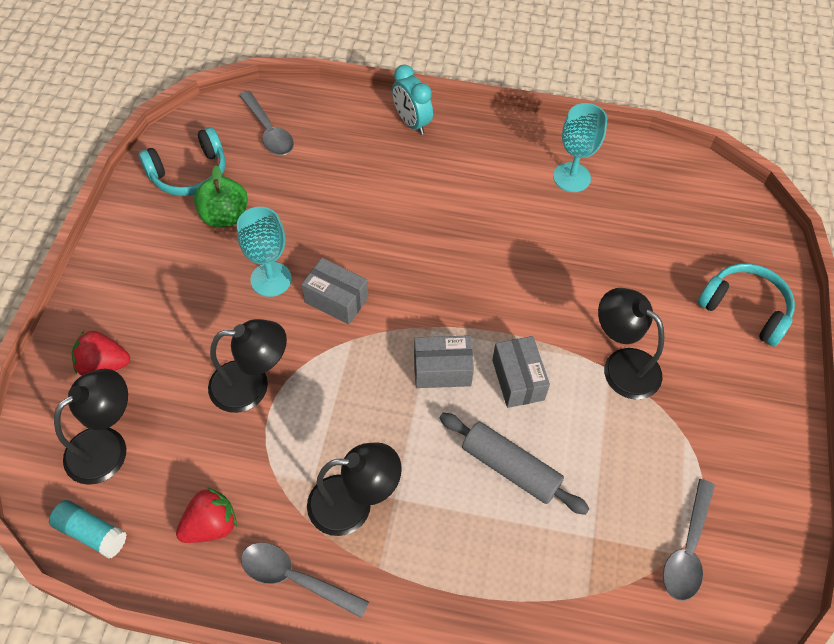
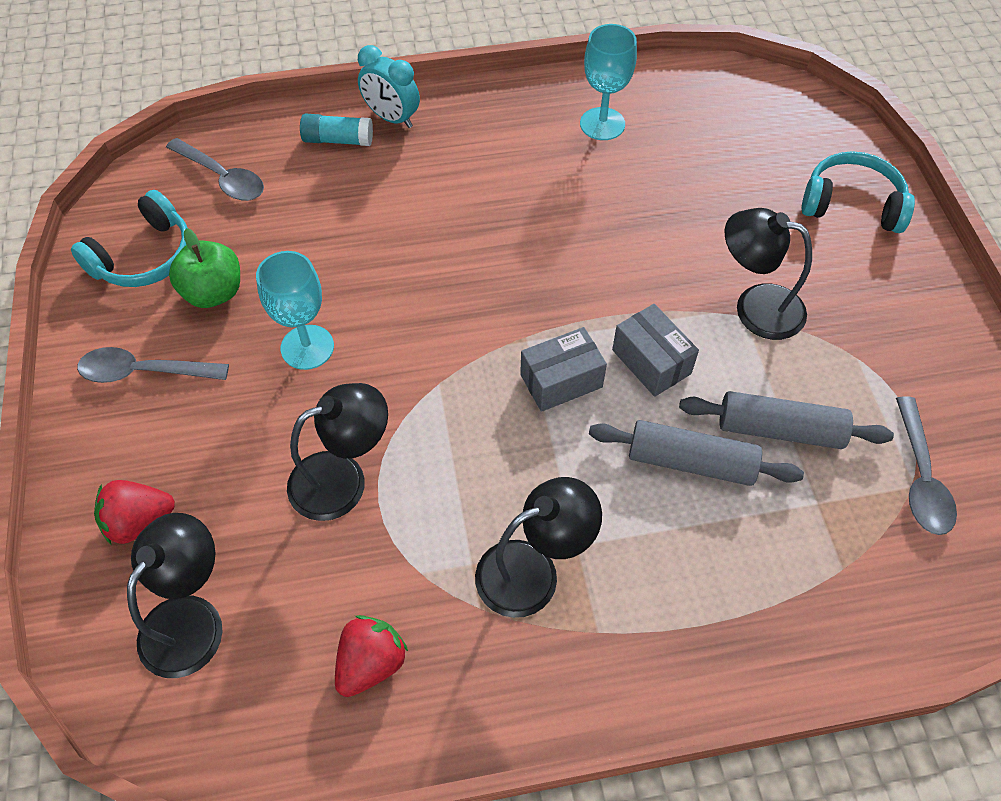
camera: 20 degrees left, 0 degrees up
(91, 532) = (220, 733): turquoise glue stick -> turquoise glue stick (338, 140)
(295, 578) = (505, 685): grey spoon -> grey spoon (144, 372)
(336, 300) = (398, 344): grey box -> none
(592, 469) = (780, 429): none -> grey rolling pin

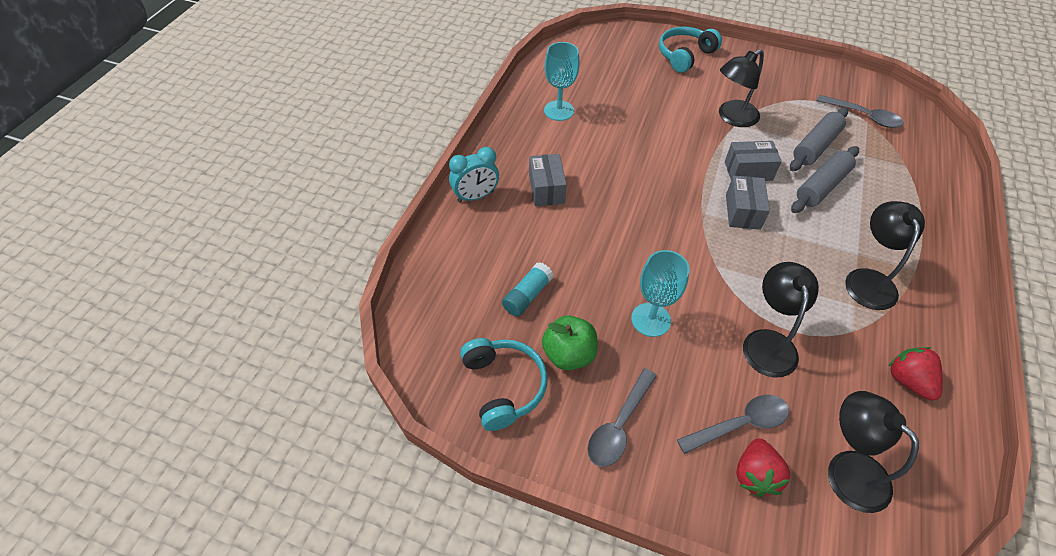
camera: 60 degrees left, 5 degrees down
(222, 178) = (458, 308): grey spoon -> grey spoon (740, 424)
(338, 140) = (473, 231): turquoise glue stick -> turquoise glue stick (527, 296)
(450, 172) = (546, 189): none -> grey box

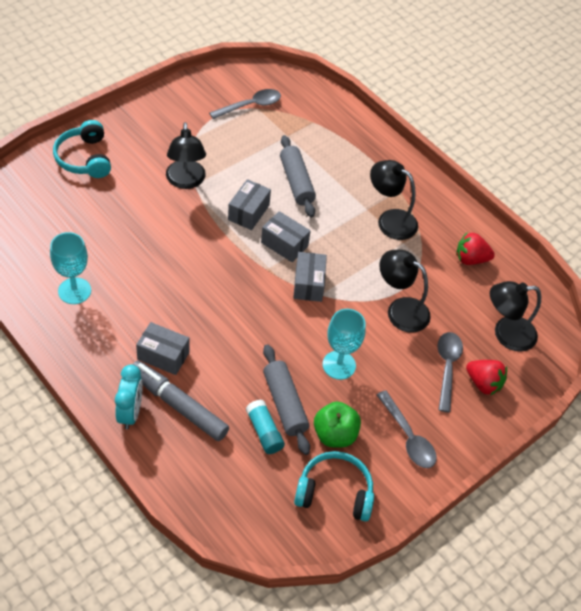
camera: 65 degrees left, 0 degrees up
(507, 222) = (178, 405): none -> grey marker
(718, 251) = (308, 284): none -> grey box
(815, 146) = (257, 156): grey rolling pin -> grey rolling pin (284, 404)

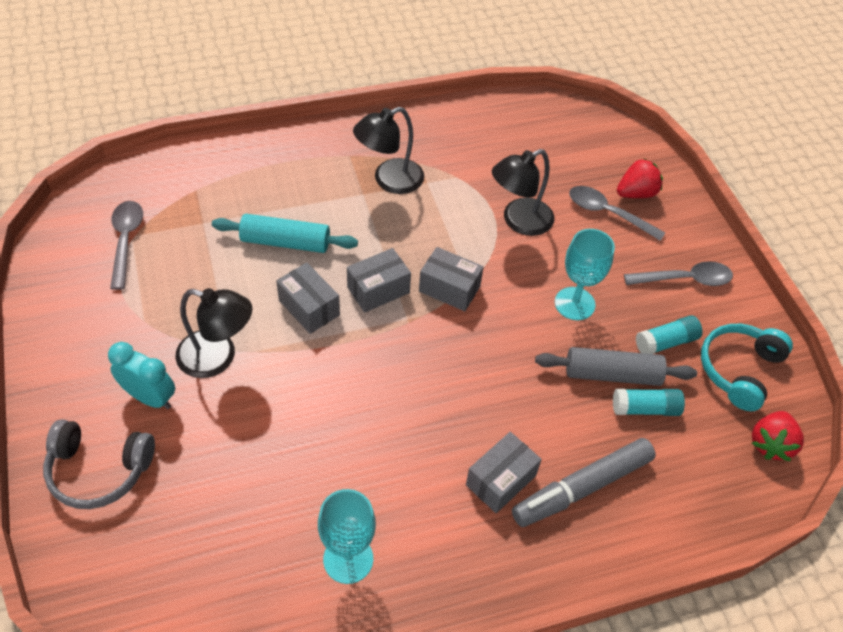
camera: 65 degrees left, 0 degrees up
(84, 158) = (99, 470): turquoise headphones -> grey headphones
(130, 412) = (578, 548): turquoise clock -> turquoise clock (150, 397)
(296, 182) = (285, 242): grey rolling pin -> turquoise rolling pin
(335, 434) = (666, 342): green apple -> turquoise glue stick
(470, 259) = (475, 138): red strawberry -> red strawberry (770, 444)
(506, 334) = (581, 151): black lamp -> none

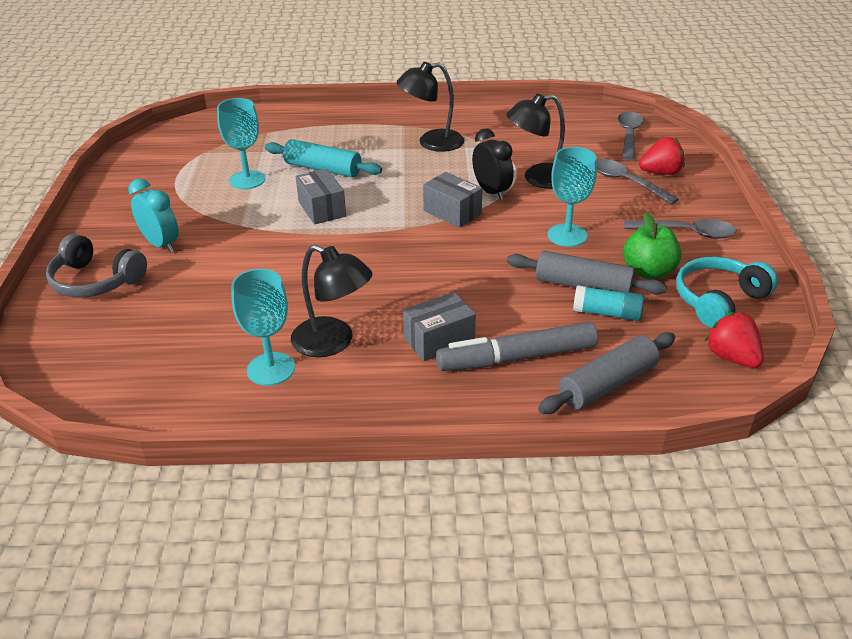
camera: 20 degrees right, 15 degrees down
(126, 241) = (195, 154): grey spoon -> grey spoon (628, 135)
(206, 274) = (247, 180): none -> turquoise goblet
(218, 357) = (229, 228): black lamp -> black lamp (333, 342)
(378, 290) = (388, 205): grey box -> none
(479, 250) = (491, 192): none -> black clock
(666, 342) = (648, 272): turquoise glue stick -> green apple
(674, 504) = (607, 384): none -> grey rolling pin
(770, 444) = (731, 357): red strawberry -> red strawberry turned 105 degrees clockwise

